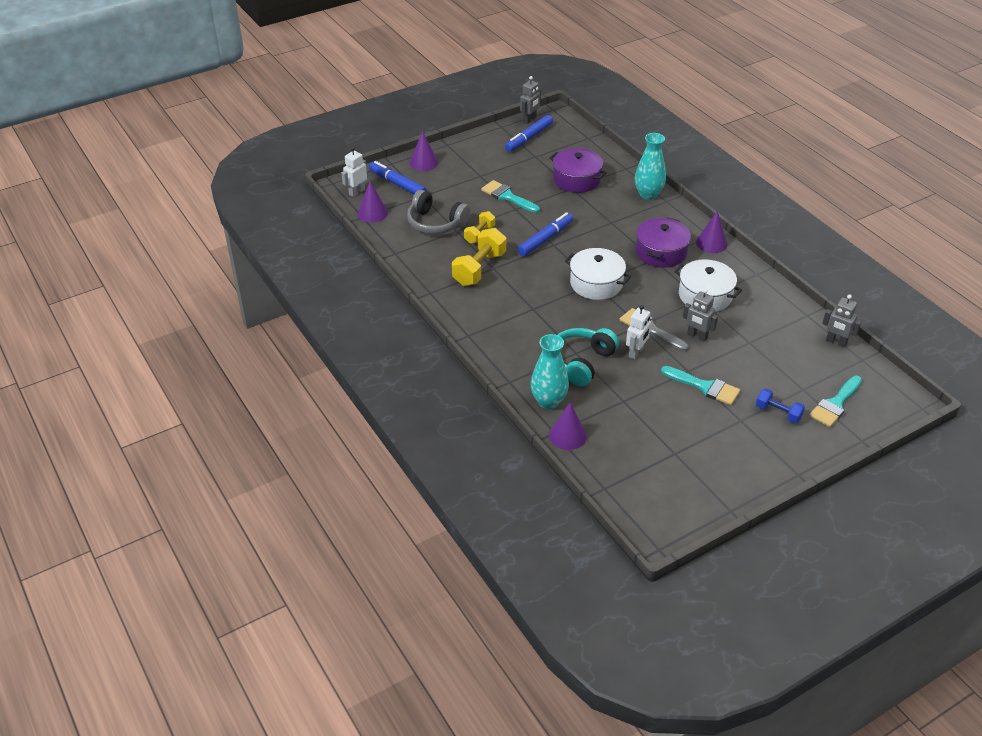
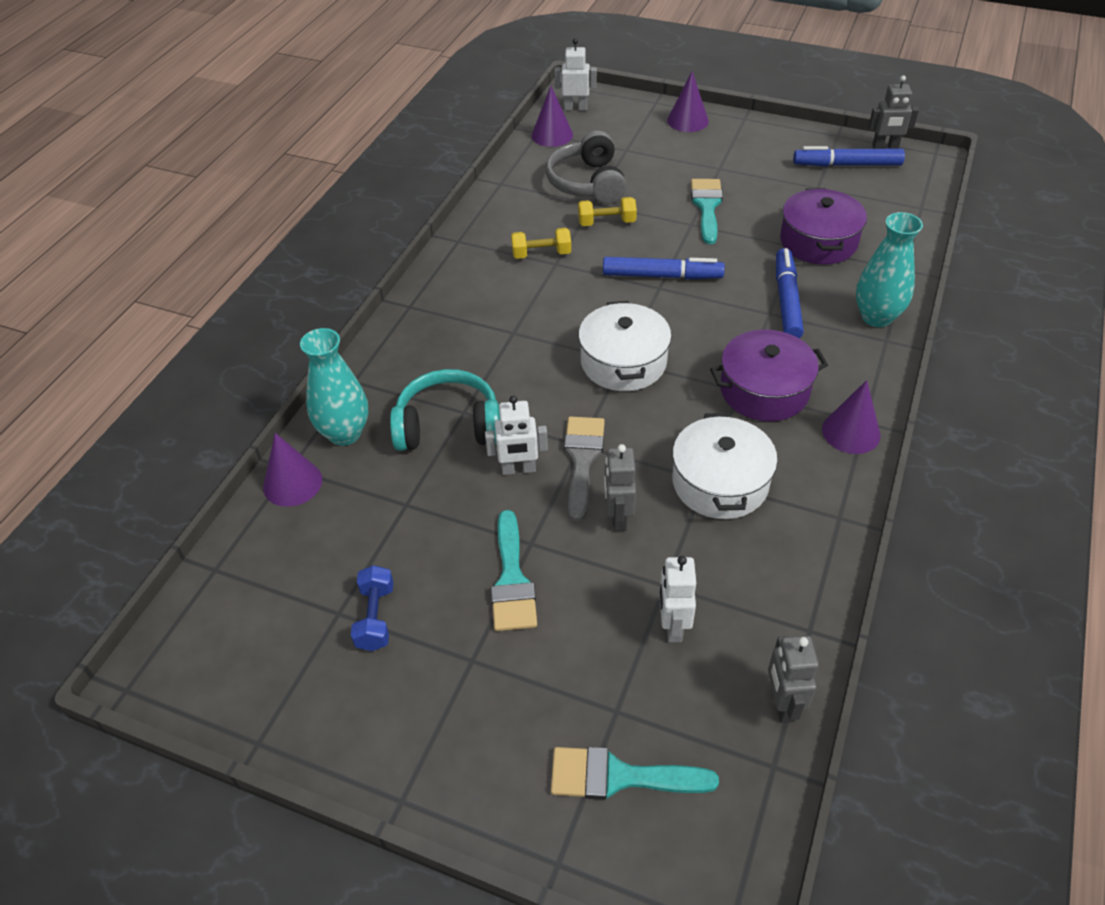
camera: 55 degrees right, 5 degrees up
(398, 184) = (624, 124): blue marker -> blue marker (786, 301)
(479, 269) = (541, 254): yellow dumbbell -> yellow dumbbell, size x0.59
(773, 351) = (673, 626): none -> white robot
(778, 413) = (529, 702): blue dumbbell -> blue dumbbell (375, 617)

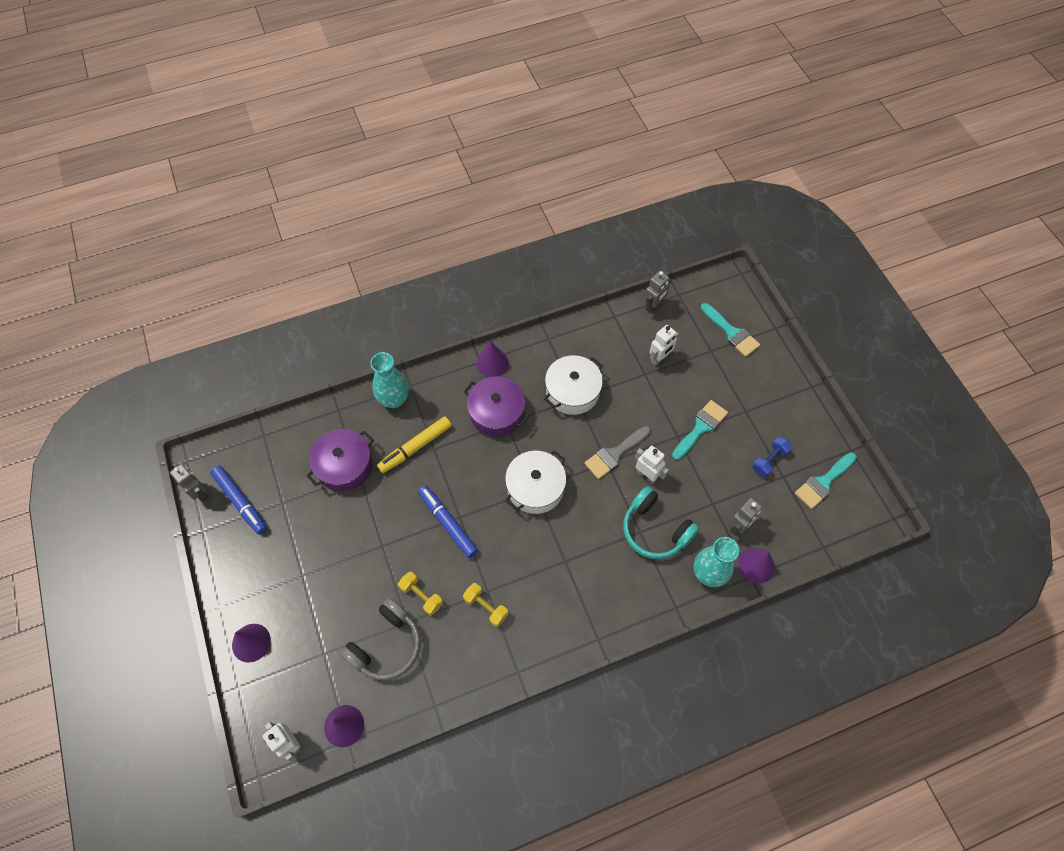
camera: 135 degrees left, 15 degrees up
(618, 517) = (630, 415): grey robot -> grey robot (738, 526)
(707, 207) = (356, 550): turquoise brush -> turquoise brush (823, 482)
(786, 301) = (416, 447): blue marker -> yellow marker

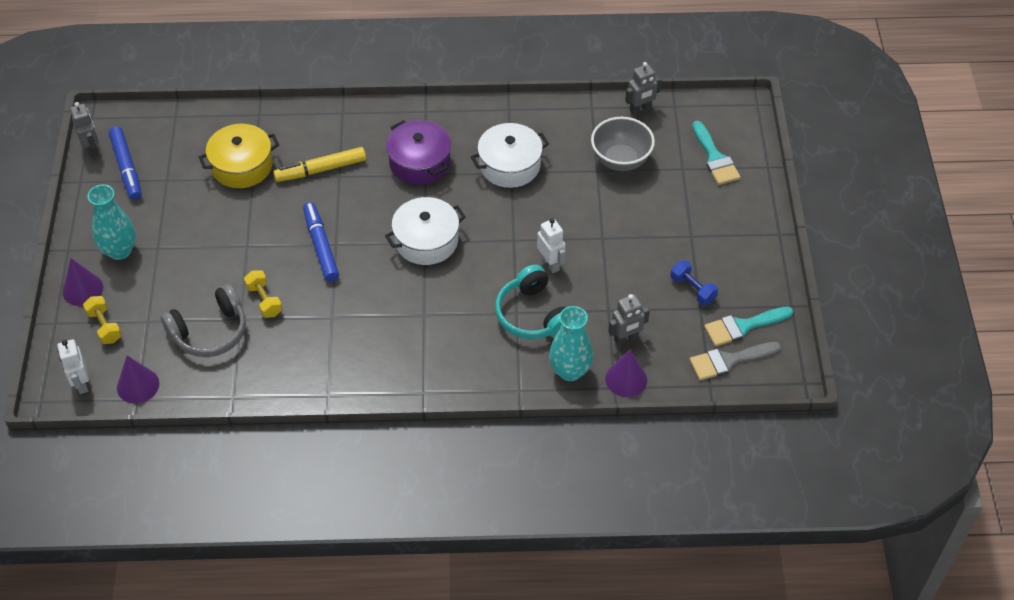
camera: 20 degrees right, 10 degrees down
(344, 466) = (242, 166): purple pot -> yellow pot
(394, 399) = (319, 121): turquoise vase -> turquoise vase (120, 251)
(486, 607) = (323, 329): yellow dumbbell -> yellow dumbbell (104, 326)
(492, 363) = (437, 115): purple cone -> none
(615, 454) = (526, 234): grey brush -> grey brush (729, 361)
(659, 358) = (620, 160): white robot -> grey bowl
(700, 428) = (632, 237): turquoise brush -> none
(769, 460) = (692, 289): blue dumbbell -> blue dumbbell turned 75 degrees clockwise

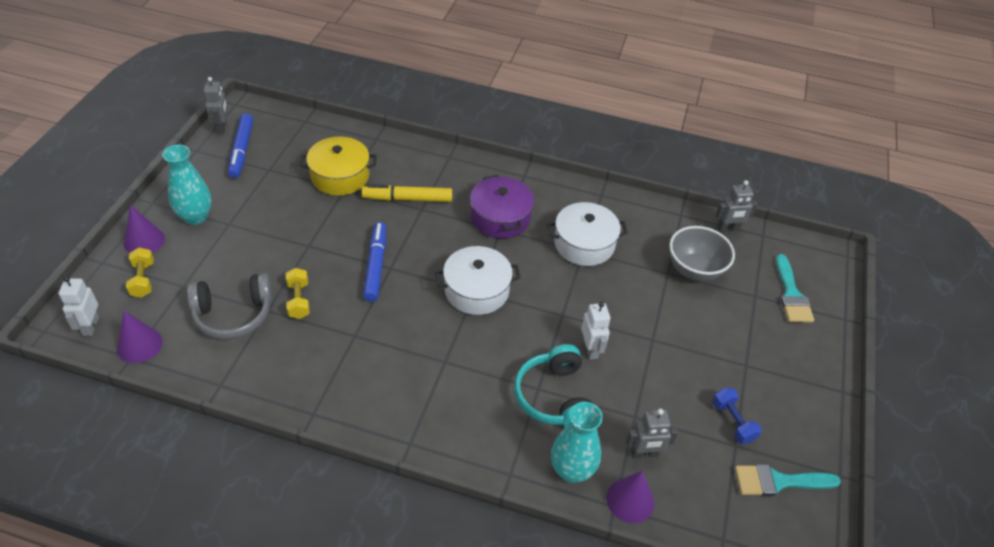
camera: 15 degrees right, 5 degrees down
(729, 361) = (753, 517): grey brush -> none

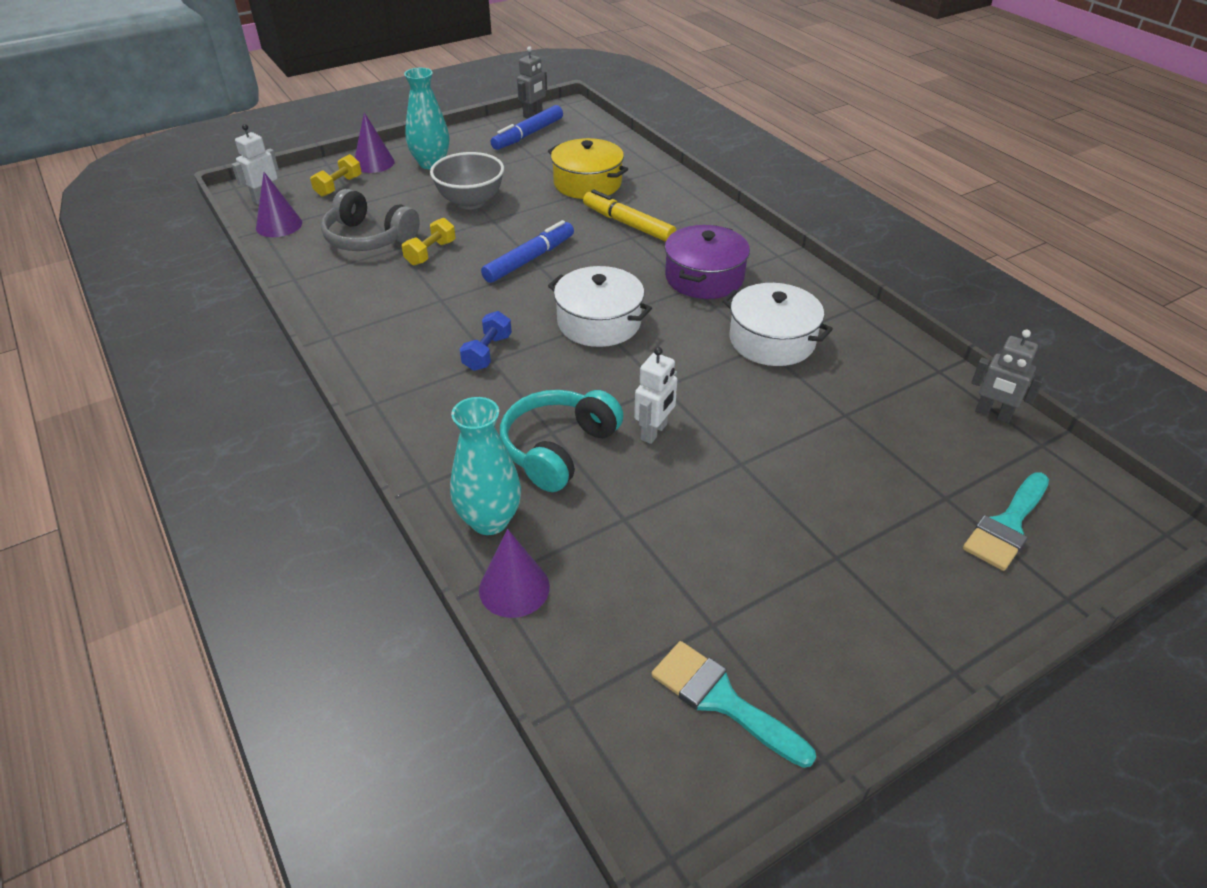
camera: 45 degrees right, 5 degrees down
(644, 453) = (587, 558): grey robot -> none
(694, 270) = (887, 430): grey bowl -> grey bowl (470, 202)
(733, 422) = (740, 600): blue dumbbell -> blue dumbbell (487, 353)

